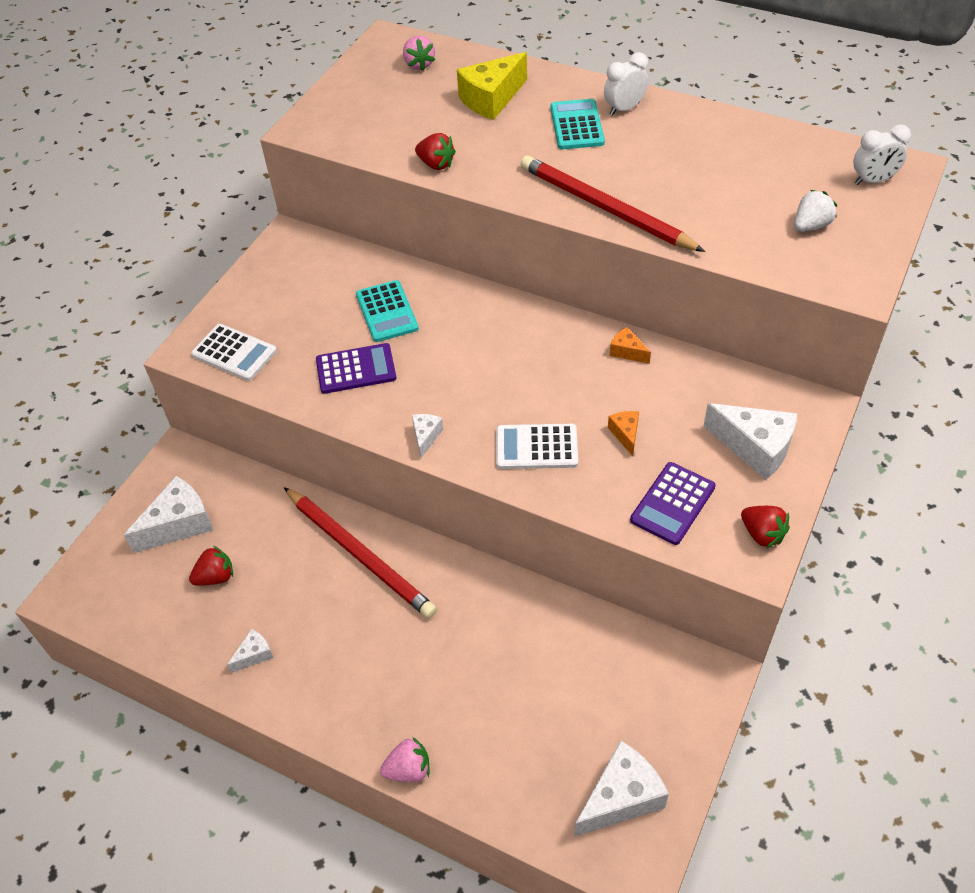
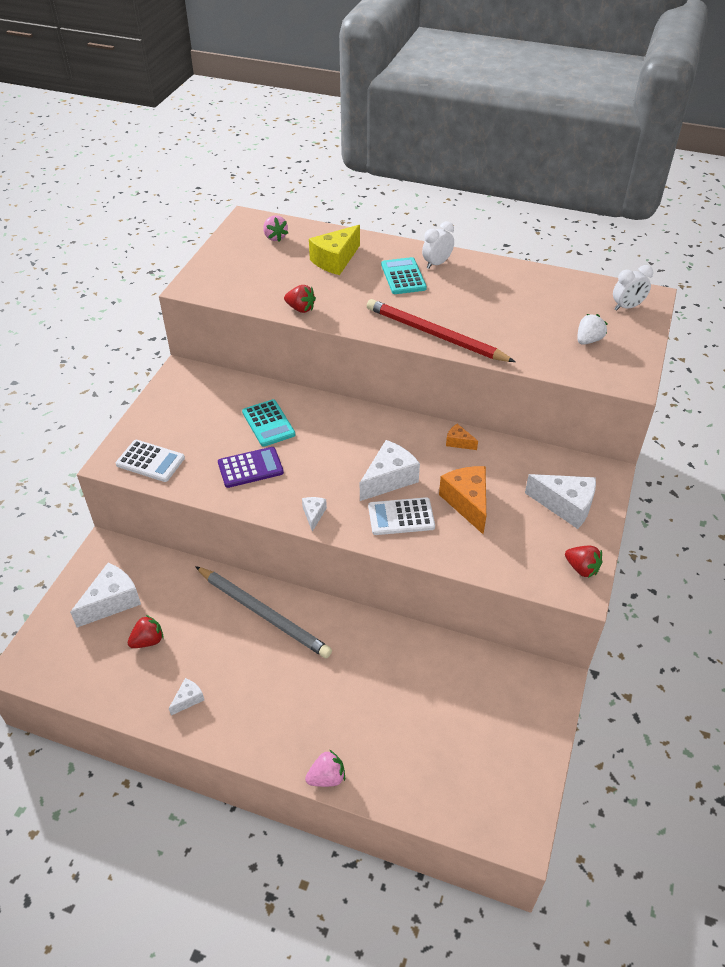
camera: 10 degrees left, 5 degrees down
(360, 554) = (263, 613): red pencil -> grey pencil
(621, 798) = (497, 782): white cheese -> white cheese (389, 479)
(625, 434) = (467, 503): orange cheese -> orange cheese, size x1.98
(672, 503) = (511, 551): purple calculator -> none

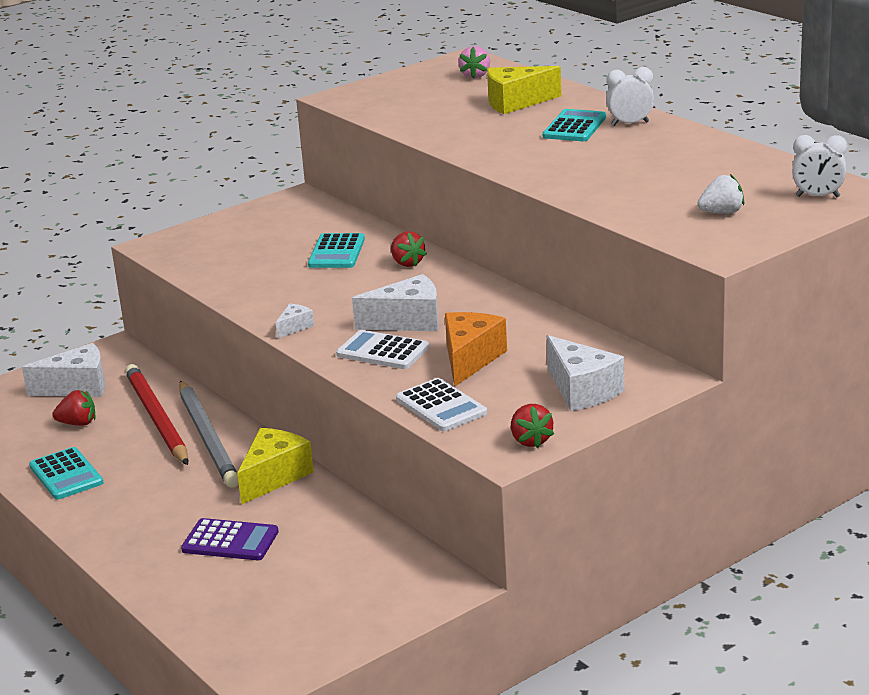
camera: 35 degrees right, 20 degrees down
(150, 461) = (187, 252): white calculator -> white calculator (441, 406)
(188, 699) = (66, 475): white cheese -> turquoise calculator
(250, 468) = (276, 279): purple calculator -> purple calculator (230, 541)
(300, 309) = (425, 131): red strawberry -> red strawberry (407, 263)
(326, 777) = (126, 570): pink strawberry -> none
(347, 632) = (274, 477): none -> yellow cheese
(435, 335) = (543, 175): red pencil -> red pencil (156, 418)
(458, 442) = (525, 313): orange cheese -> none

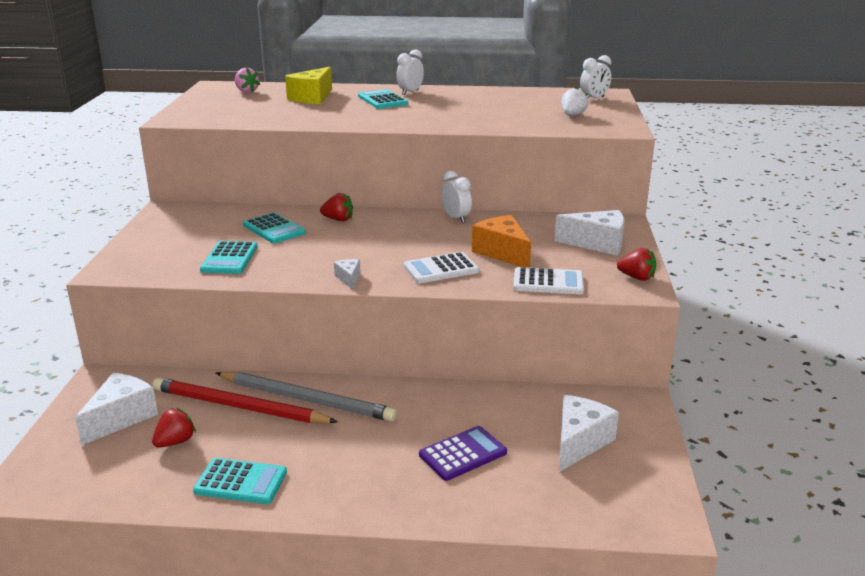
camera: 50 degrees left, 0 degrees up
(249, 269) = (229, 258): none -> turquoise calculator
(274, 477) = (407, 399): yellow cheese -> none
(408, 321) = (416, 248): white cheese -> white cheese (579, 442)
(512, 304) = (456, 218): none -> white clock

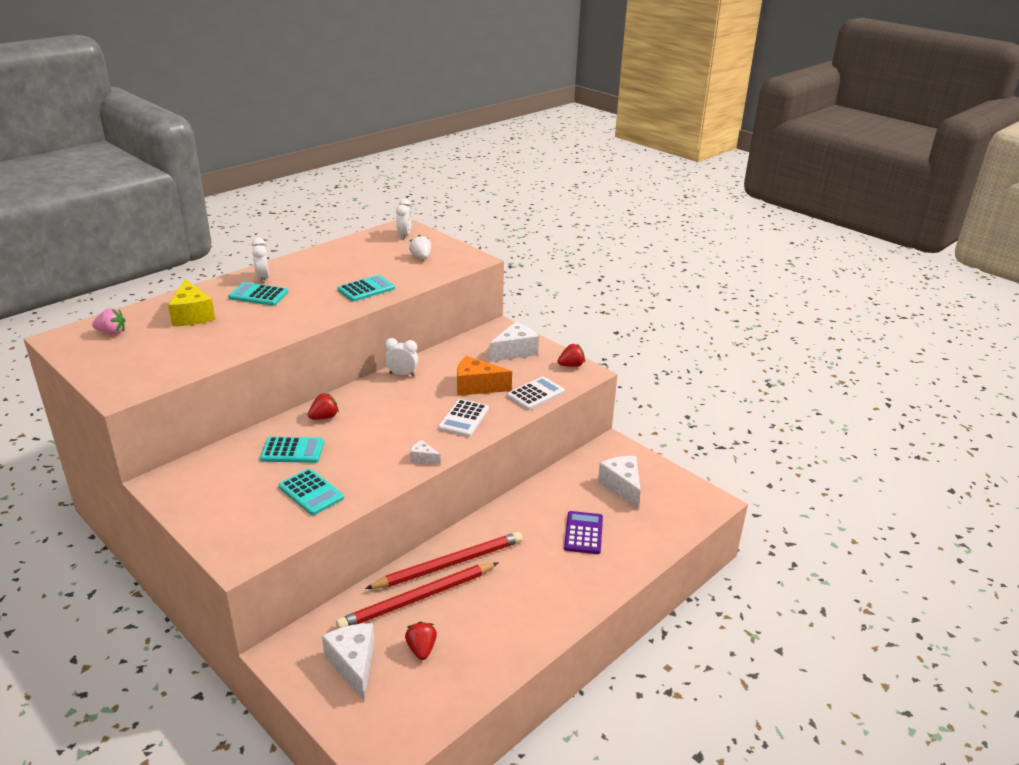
camera: 50 degrees left, 5 degrees up
(241, 482) = (504, 638): turquoise calculator -> turquoise calculator (366, 289)
(306, 399) = (449, 564): grey pencil -> red pencil

